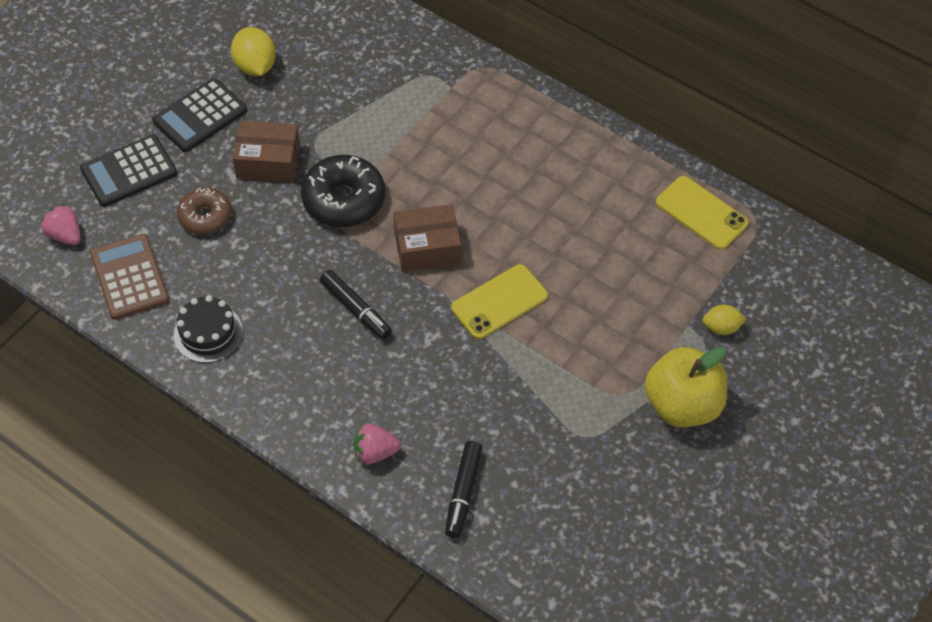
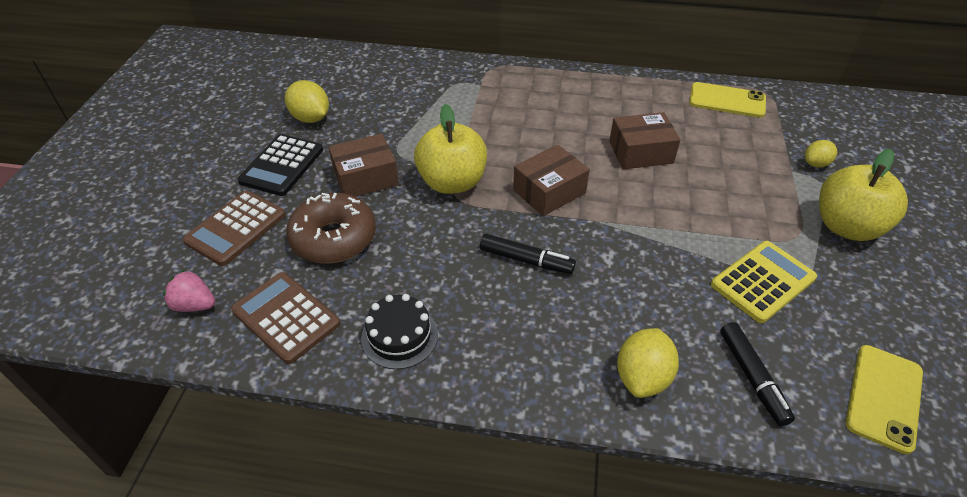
camera: 25 degrees left, 10 degrees down
(129, 171) = (236, 228): black calculator -> brown calculator
(205, 216) = (334, 238): brown donut -> brown donut, size x1.56
(343, 200) = (452, 182): black donut -> yellow apple
(375, 452) = (642, 377): pink strawberry -> yellow lemon
(499, 302) = (640, 208): yellow phone -> yellow phone (884, 397)
(548, 420) = (763, 281): none -> yellow calculator
(552, 240) = (640, 152): none -> brown box

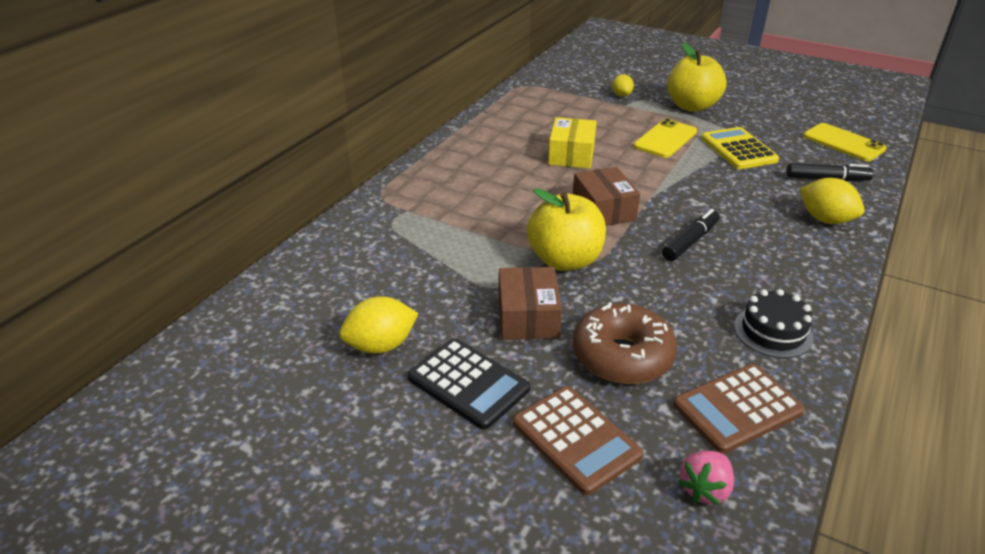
camera: 70 degrees left, 10 degrees down
(640, 152) = (571, 155): brown box -> yellow box
(727, 100) = (524, 102): yellow phone -> yellow phone (665, 139)

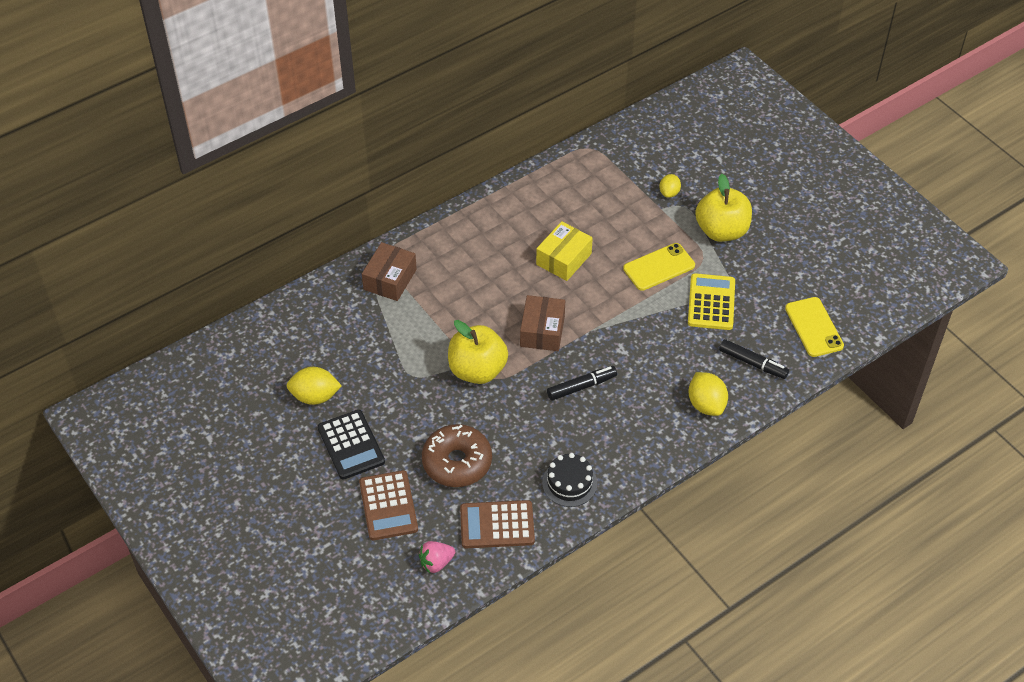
camera: 25 degrees right, 15 degrees up
(528, 317) = (419, 409): brown box -> brown box (390, 279)

